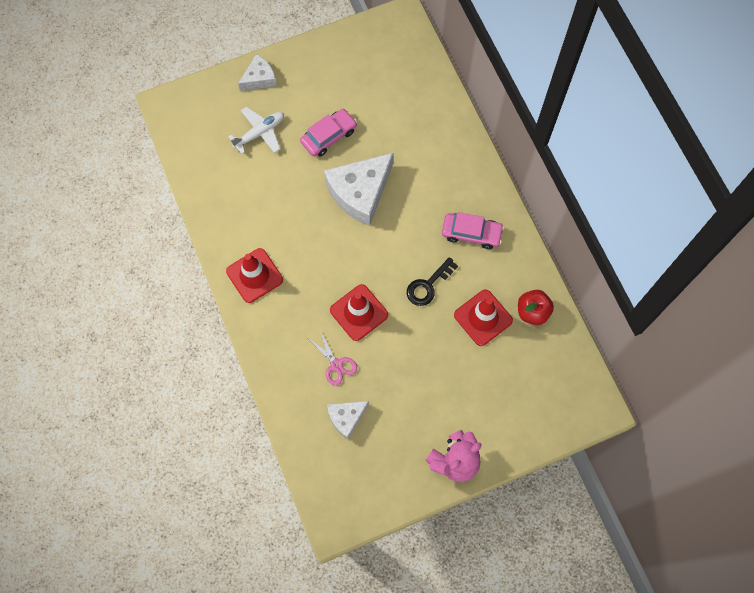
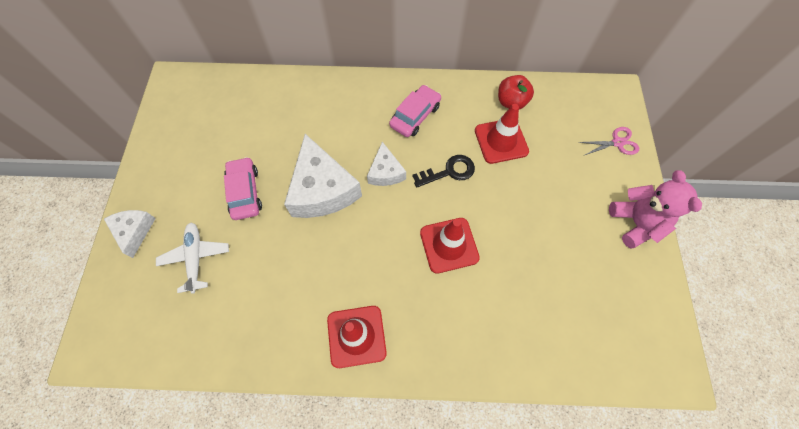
camera: 65 degrees left, 5 degrees down
(336, 365) = (497, 292): pink scissors -> pink scissors (617, 143)
(346, 418) = (560, 307): white cheese -> white cheese (385, 172)
(428, 285) = (449, 171): black key -> black key turned 90 degrees counterclockwise

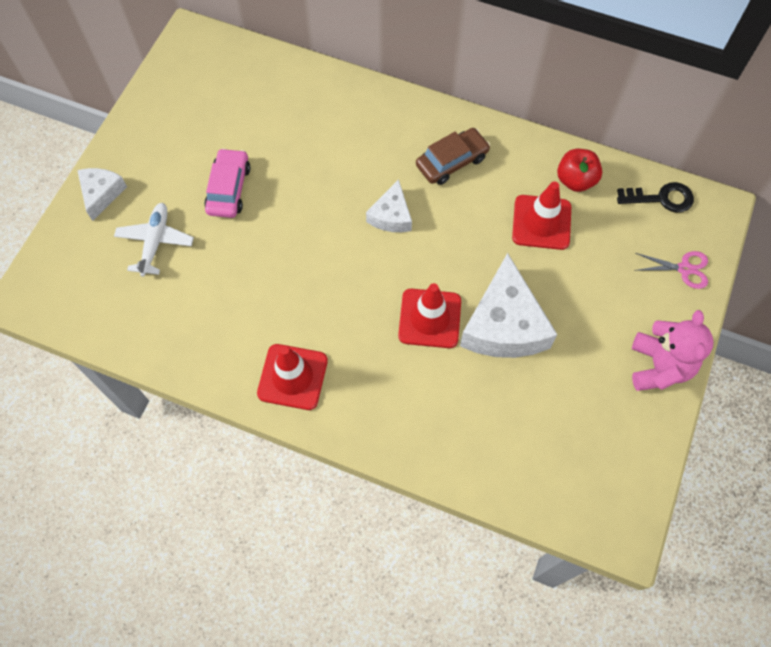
camera: 20 degrees right, 0 degrees up
(322, 190) = (313, 213): white cheese -> white cheese (504, 325)
(415, 116) = (452, 161): pink car -> brown car
(449, 171) = (464, 238): black key -> black key (661, 198)

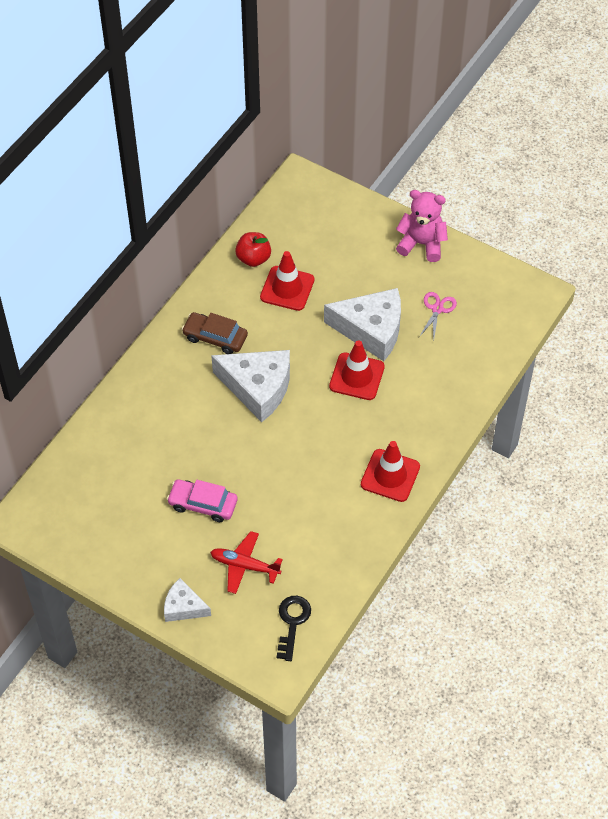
camera: 80 degrees left, 10 degrees down
(155, 242) = (244, 566): white plane -> red plane
(391, 216) = (258, 388): white cheese -> white cheese, size x1.84
(452, 161) = (215, 337): brown car -> brown car turned 45 degrees counterclockwise
(661, 198) = (283, 209): black key -> black key (292, 622)
(684, 269) = (346, 210): pink scissors -> pink scissors (437, 309)

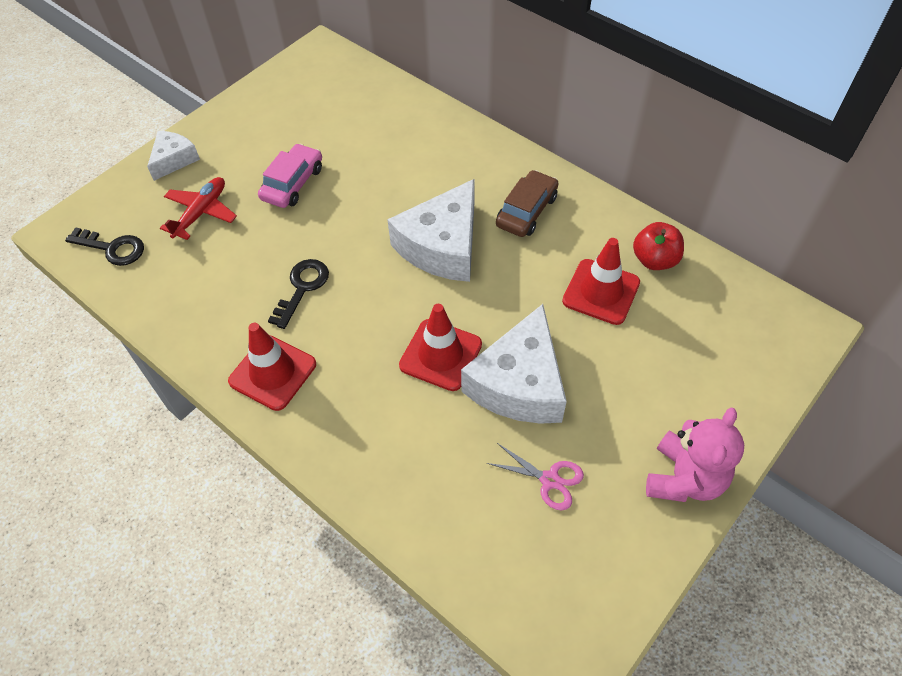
camera: 100 degrees right, 0 degrees up
(312, 473) = (302, 288): none -> black key

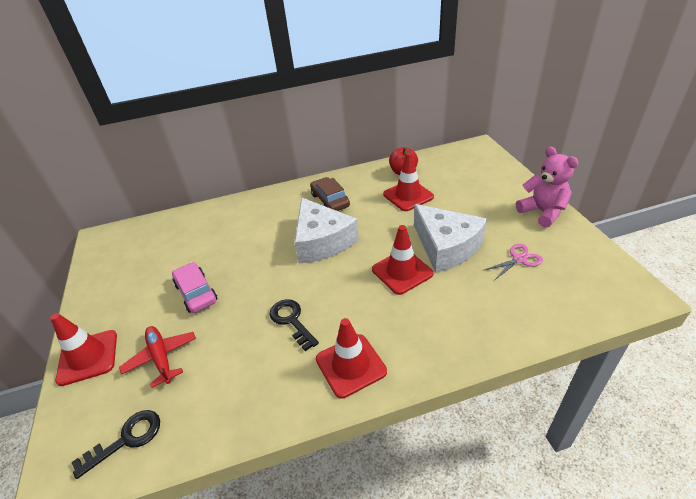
camera: 55 degrees left, 15 degrees down
(174, 160) = (88, 357): white cheese -> red traffic cone

